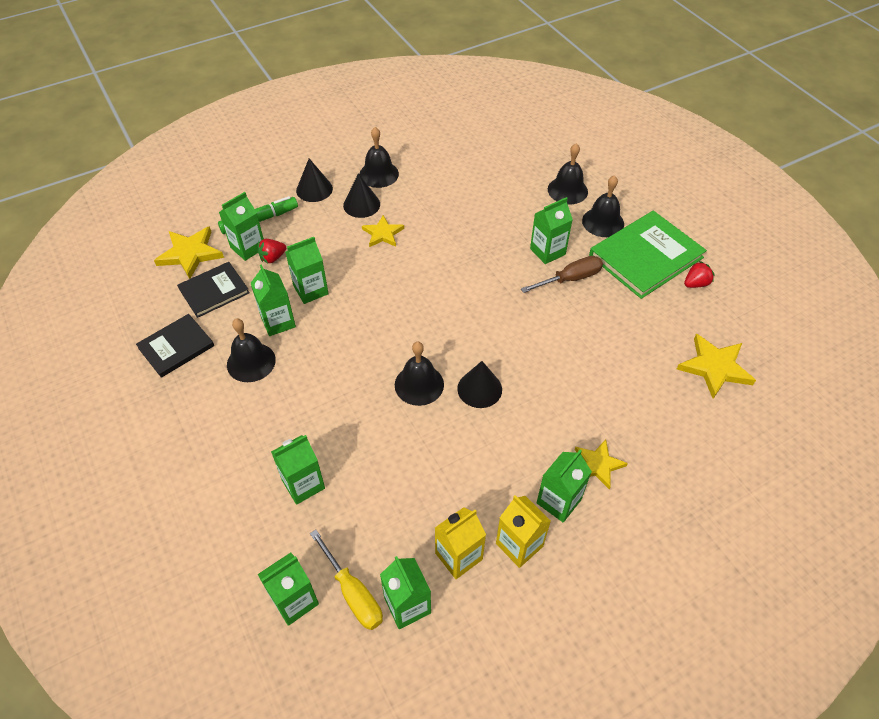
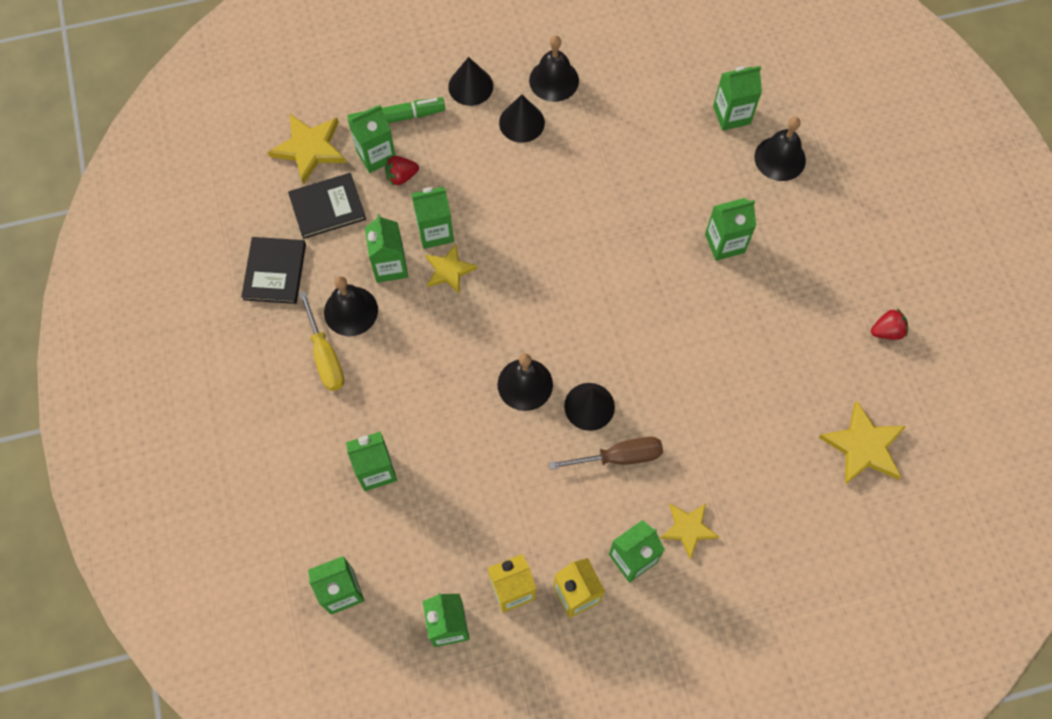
camera: 15 degrees right, 15 degrees up
(176, 347) = (274, 271): black book -> black book turned 60 degrees counterclockwise
(353, 594) = (400, 600): yellow screwdriver -> yellow screwdriver (325, 357)
(383, 234) = (536, 171): yellow star -> yellow star (449, 270)
(521, 171) = (731, 115): none -> green carton
(571, 279) = (739, 288): brown screwdriver -> brown screwdriver (620, 457)
(603, 222) = (807, 216): black bell -> none
(646, 256) = (841, 279): green book -> none

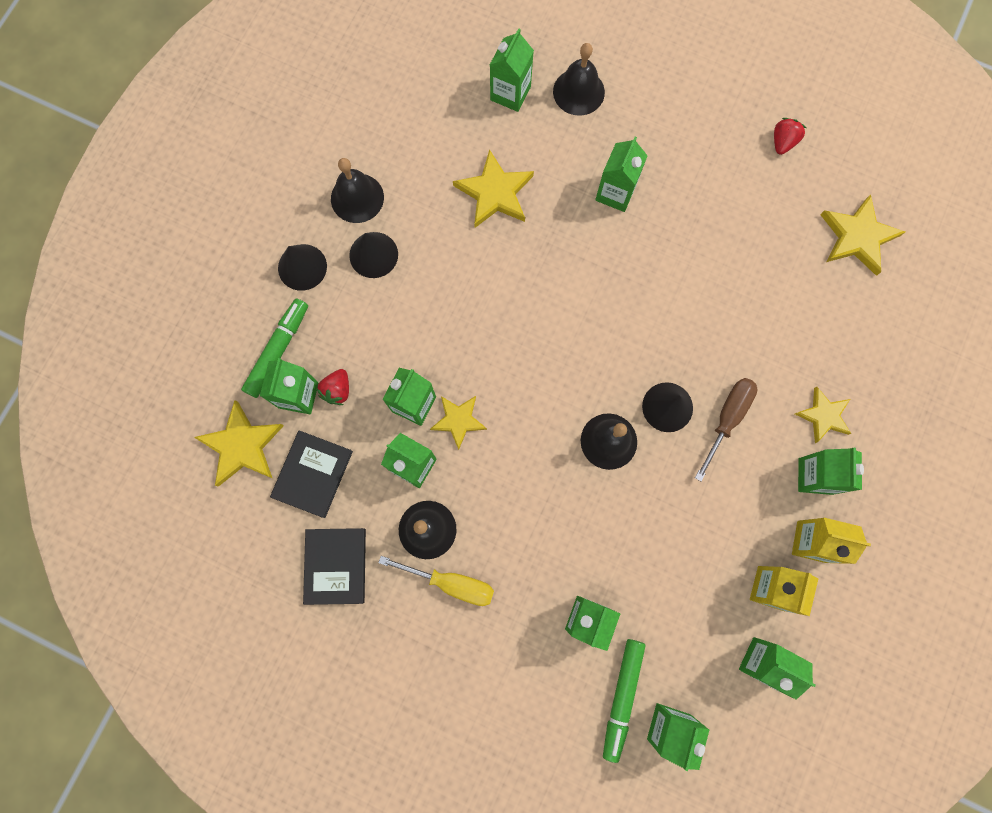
camera: 50 degrees left, 10 degrees up
(274, 271) = (335, 566): black book -> black book turned 45 degrees clockwise
(337, 540) = (622, 697): none -> green marker
(644, 163) = (495, 193): none -> yellow star

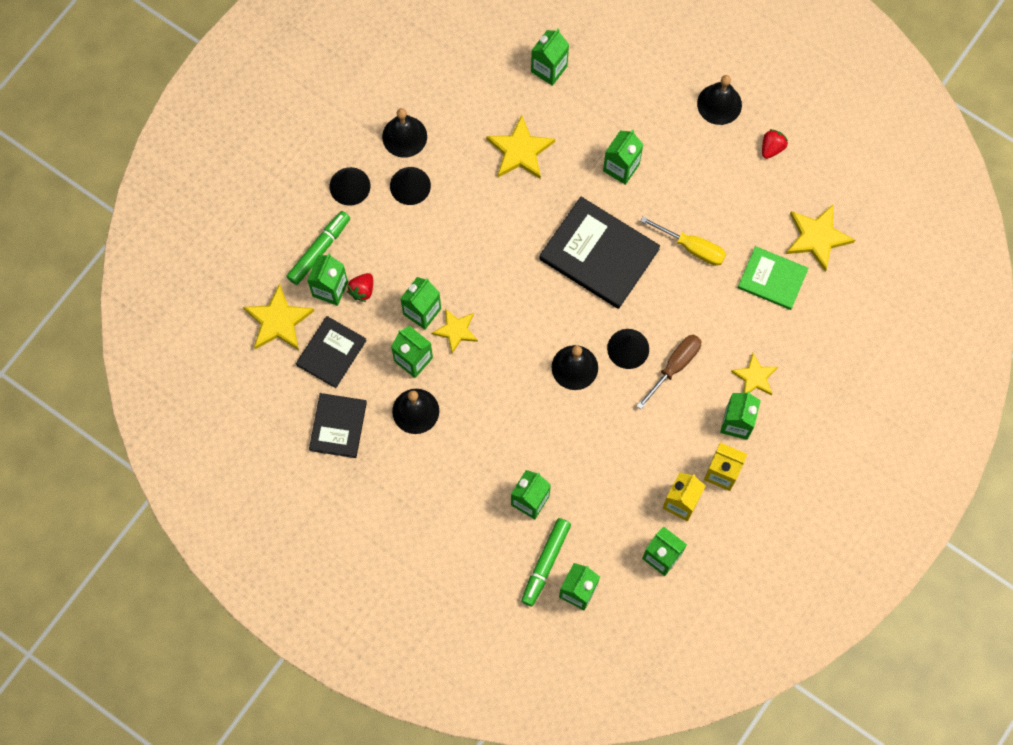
camera: 10 degrees right, 5 degrees down
(452, 583) = (428, 455): yellow screwdriver -> yellow screwdriver (693, 248)
(578, 92) = (607, 77): black bell -> black bell (719, 104)
(610, 299) = (599, 254): none -> black book
(817, 294) = (772, 279): none -> green book

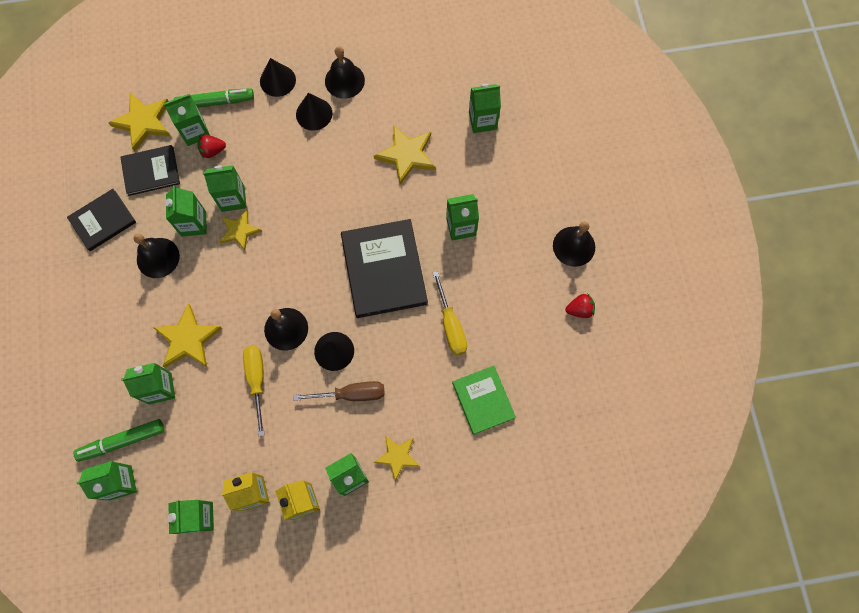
camera: 45 degrees right, 0 degrees up
(595, 424) = (257, 380): none -> yellow screwdriver
(817, 237) = (546, 402): yellow star -> yellow star (188, 339)

